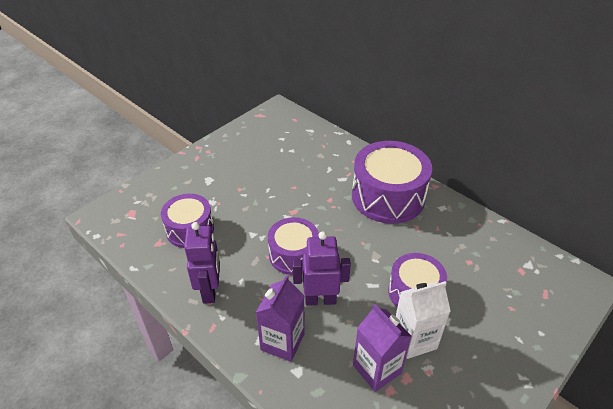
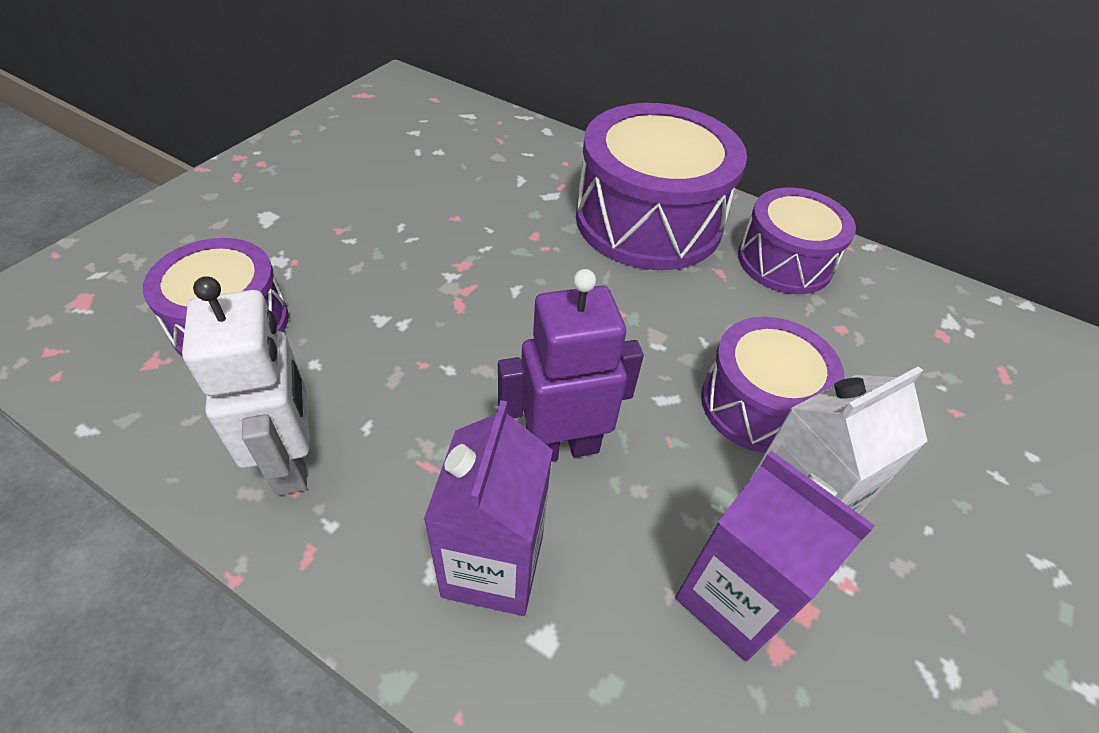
camera: 15 degrees left, 5 degrees up
(210, 291) = (292, 461): purple robot -> white robot
(293, 255) = (481, 354): purple drum -> purple drum (784, 261)

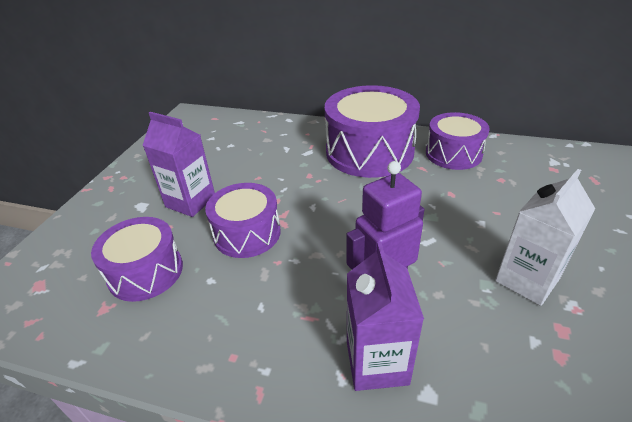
camera: 10 degrees left, 10 degrees down
(292, 461) = (223, 340): white robot -> none
(733, 599) = (521, 336): purple carton -> purple carton (190, 202)
(758, 404) = (479, 230): purple drum -> purple drum (247, 233)

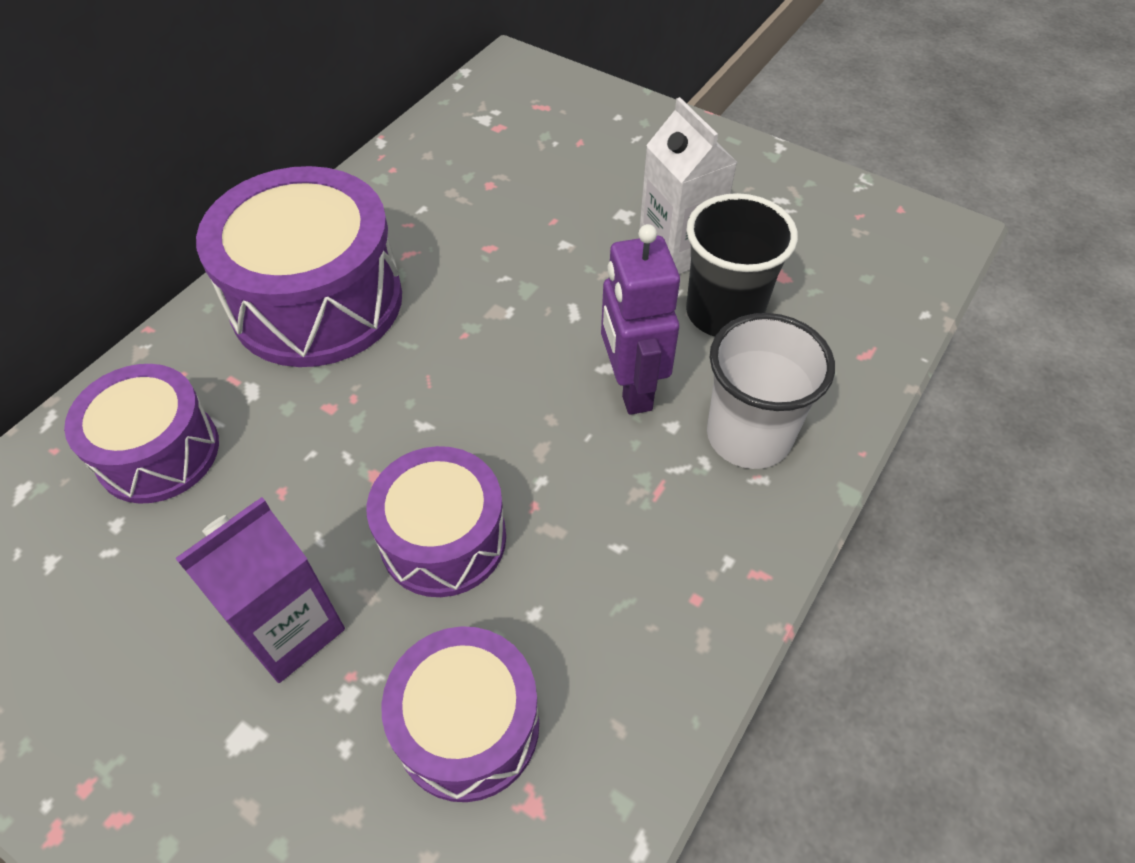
camera: 75 degrees left, 15 degrees up
(377, 362) = (748, 436): purple carton -> white cup
(453, 154) = (397, 204): purple drum -> purple drum (158, 452)
(487, 322) = (724, 313): none -> black cup

